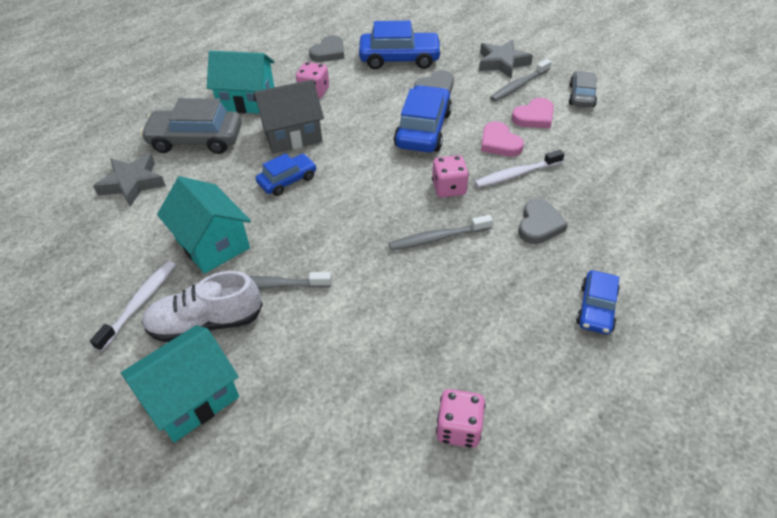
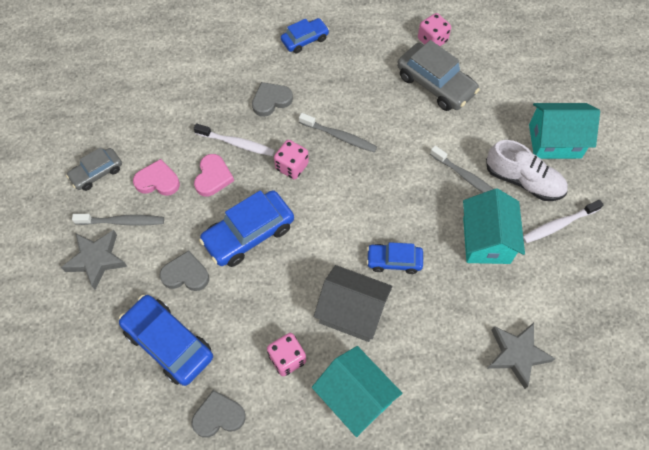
camera: 140 degrees left, 15 degrees up
(196, 140) = (435, 372): grey car -> grey car (435, 84)

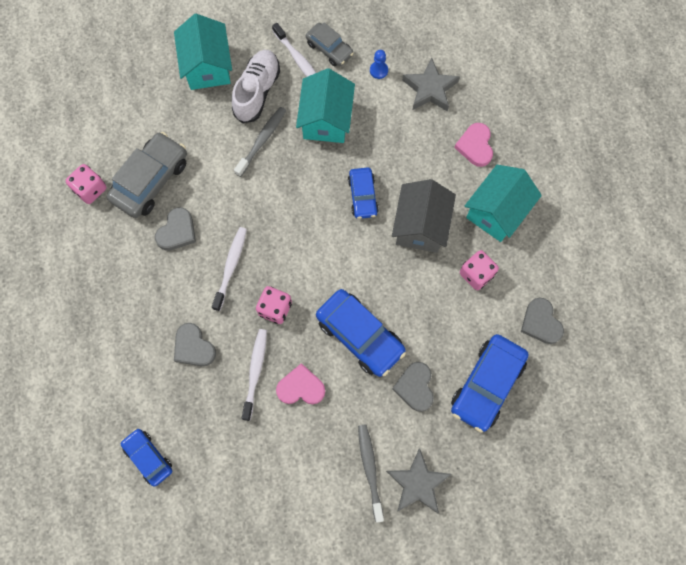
camera: 100 degrees left, 10 degrees up
(97, 173) = (316, 518): grey car -> grey car (329, 49)
(158, 181) = (315, 446): pink heart -> pink heart (475, 146)
(305, 40) = (103, 326): blue car -> blue car (148, 457)
(339, 136) = (231, 267): grey toothbrush -> white toothbrush
(381, 99) = (177, 231): none -> grey heart
(486, 240) = (326, 119): turquoise house -> turquoise house turned 75 degrees counterclockwise
(543, 303) = (378, 70): none -> blue pawn

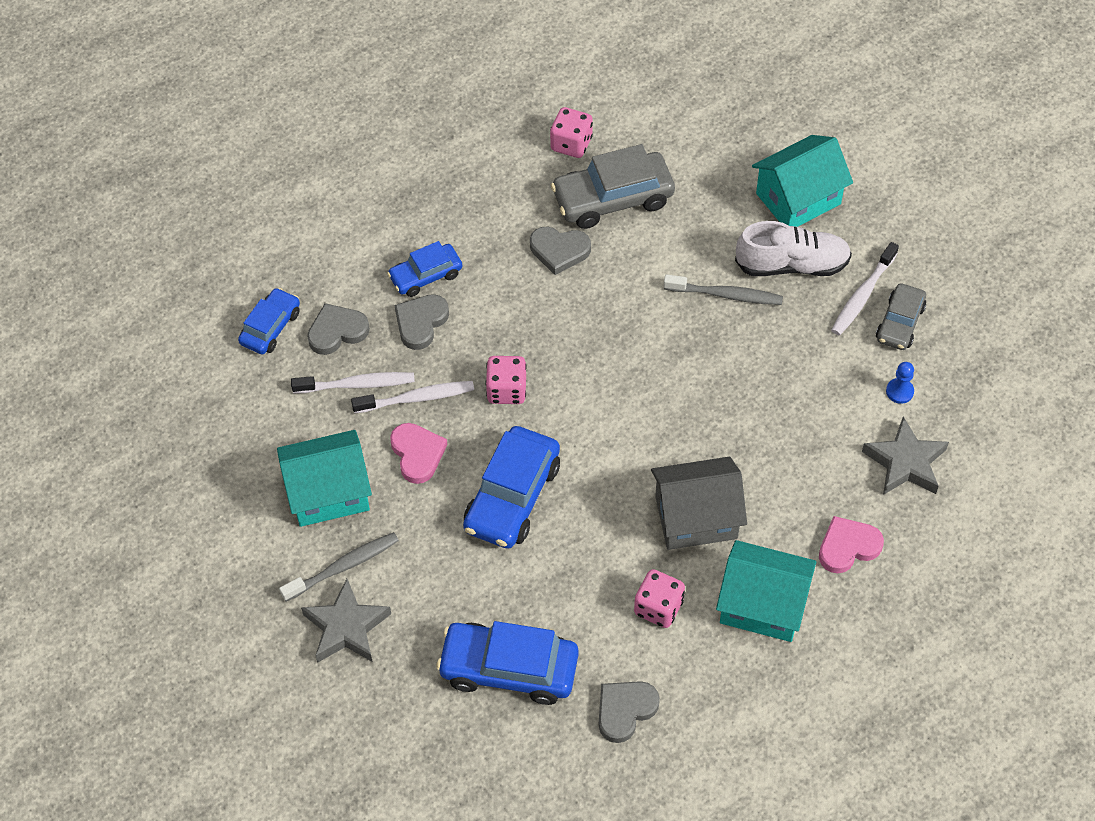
camera: 70 degrees right, 15 degrees down
(150, 180) = (613, 199): grey car -> grey car turned 150 degrees clockwise
(231, 267) = (539, 323): white toothbrush -> white toothbrush (357, 384)
(326, 119) = (793, 355): turquoise house -> turquoise house (328, 493)
(363, 196) = (705, 435): blue car -> blue car (426, 276)
(415, 387) = (470, 583): grey heart -> grey heart (337, 331)

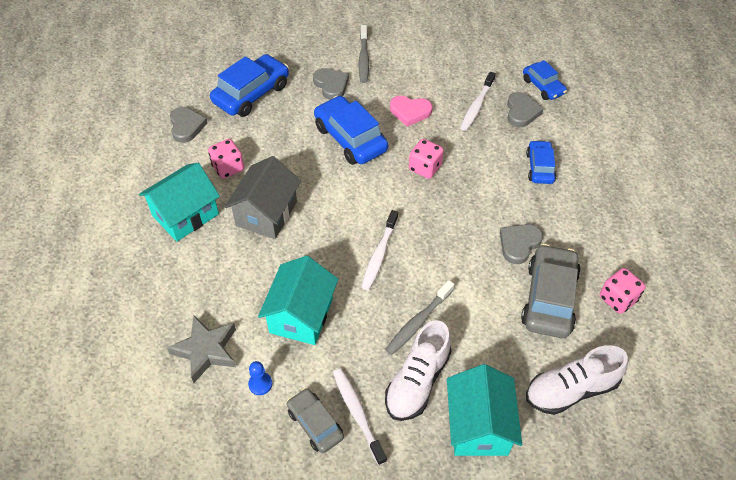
camera: 120 degrees right, 5 degrees down
(328, 493) = (413, 69): turquoise house -> turquoise house (301, 315)
(346, 627) = (328, 47): grey star -> none
(416, 398) = (448, 126): white toothbrush -> white toothbrush (379, 254)
(421, 323) = (503, 150): grey heart -> grey heart (331, 85)
(706, 145) = (571, 389): none -> white shoe
(848, 547) = (180, 279): pink heart -> none

